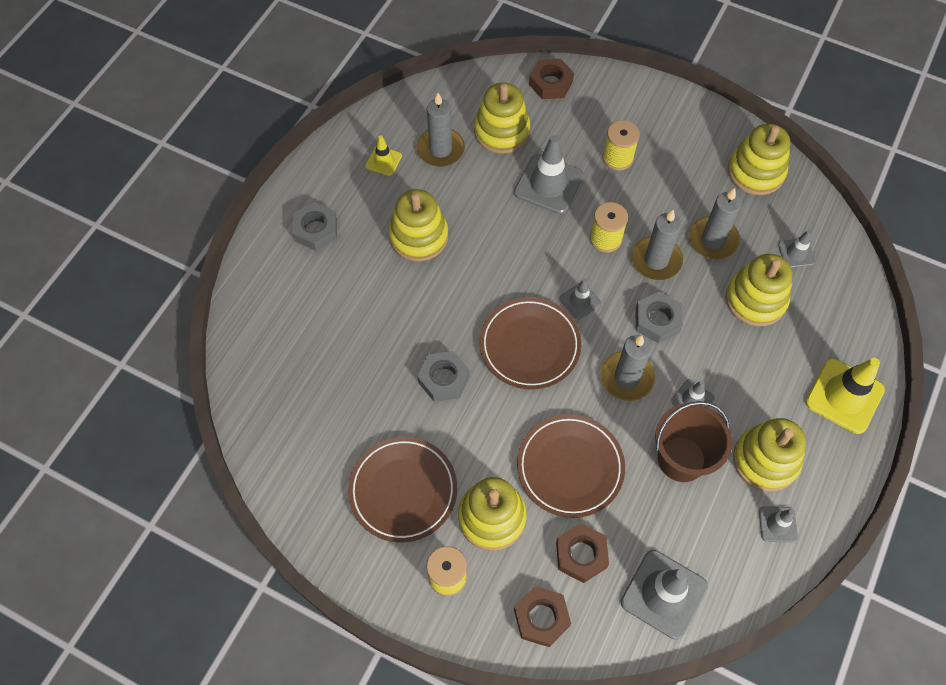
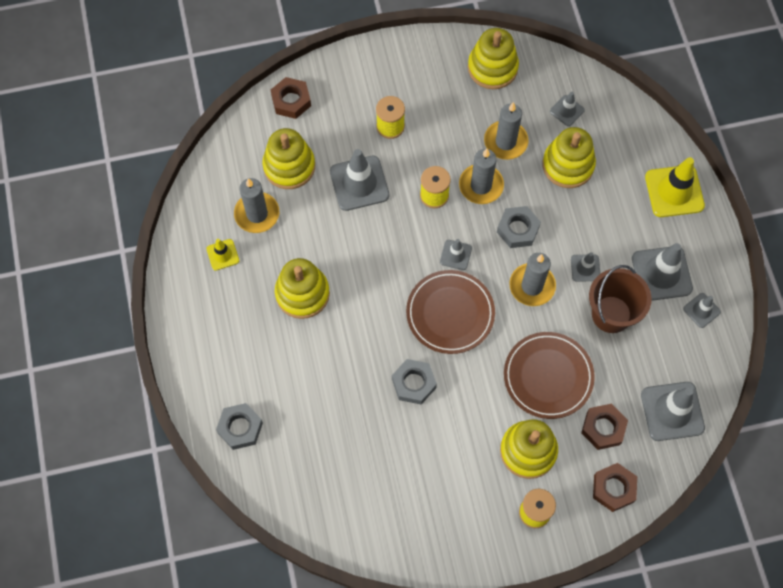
camera: 40 degrees left, 5 degrees up
(316, 230) = (222, 346): grey nut -> grey nut (240, 428)
(403, 490) = (456, 481): brown plate -> none
(765, 460) = (661, 273): yellow stacking toy -> grey traffic cone

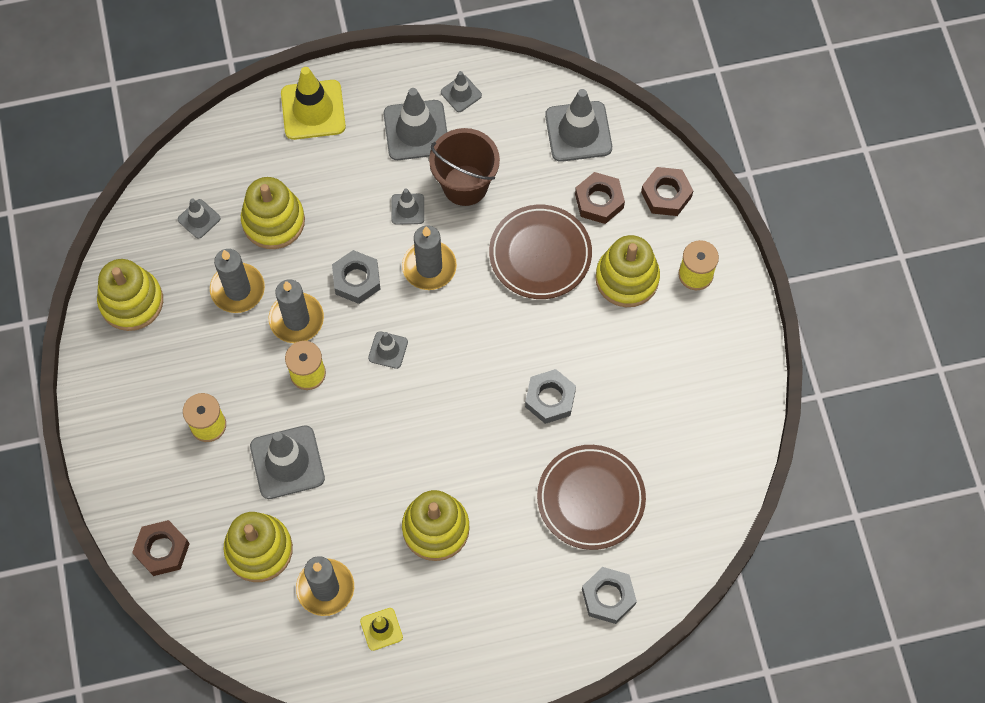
camera: 90 degrees left, 0 degrees up
(450, 313) = (463, 357): brown plate -> brown plate (591, 499)

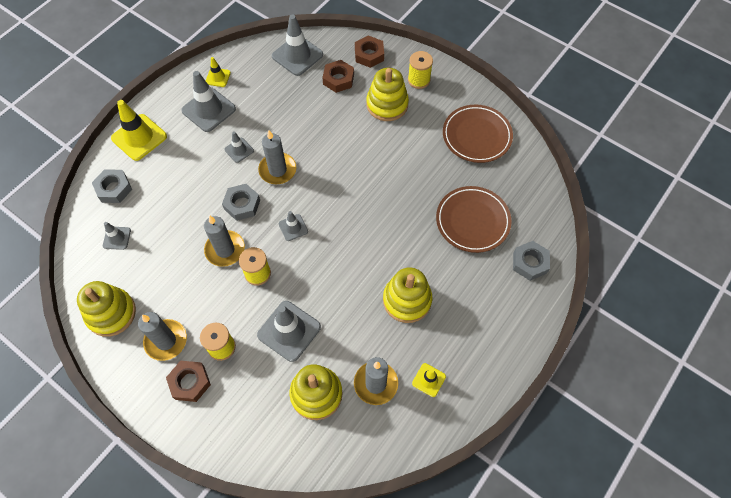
camera: 40 degrees left, 5 degrees down
(162, 550) = (256, 443): brown nut -> brown nut (190, 382)
(238, 289) = (174, 259): grey candle -> grey candle (166, 341)
(273, 221) = (165, 208): yellow stacking toy -> none
(461, 94) = (218, 77): grey traffic cone -> yellow traffic cone
(465, 185) = (260, 118): brown bucket -> none
(540, 254) = (332, 123): brown plate -> brown plate (476, 136)
(550, 399) = (404, 188): grey nut -> grey nut (114, 189)

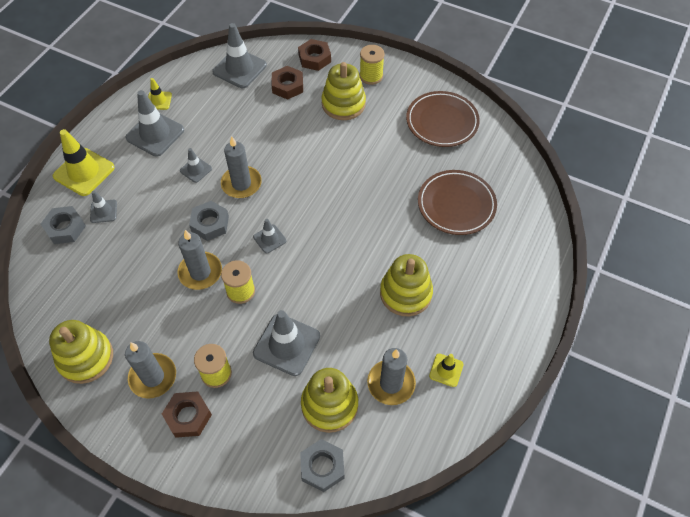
camera: 10 degrees left, 5 degrees down
(117, 238) = (78, 278): grey traffic cone -> grey traffic cone (103, 211)
(530, 263) = (523, 237): grey nut -> grey nut (322, 467)

